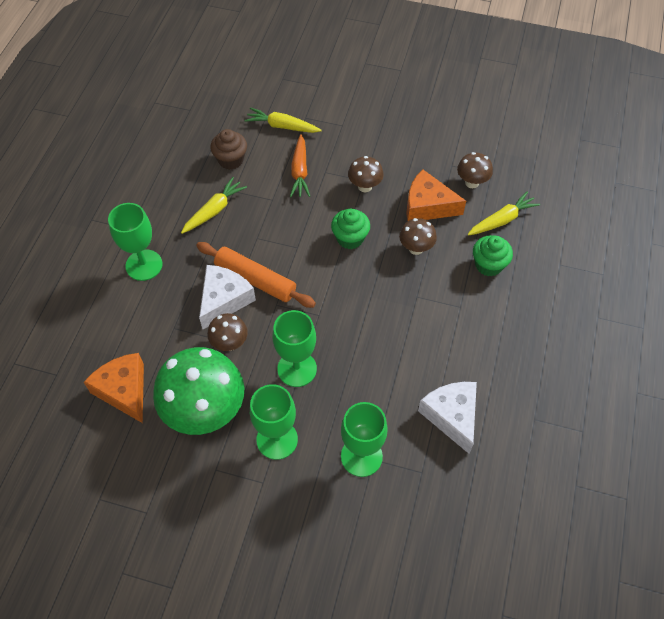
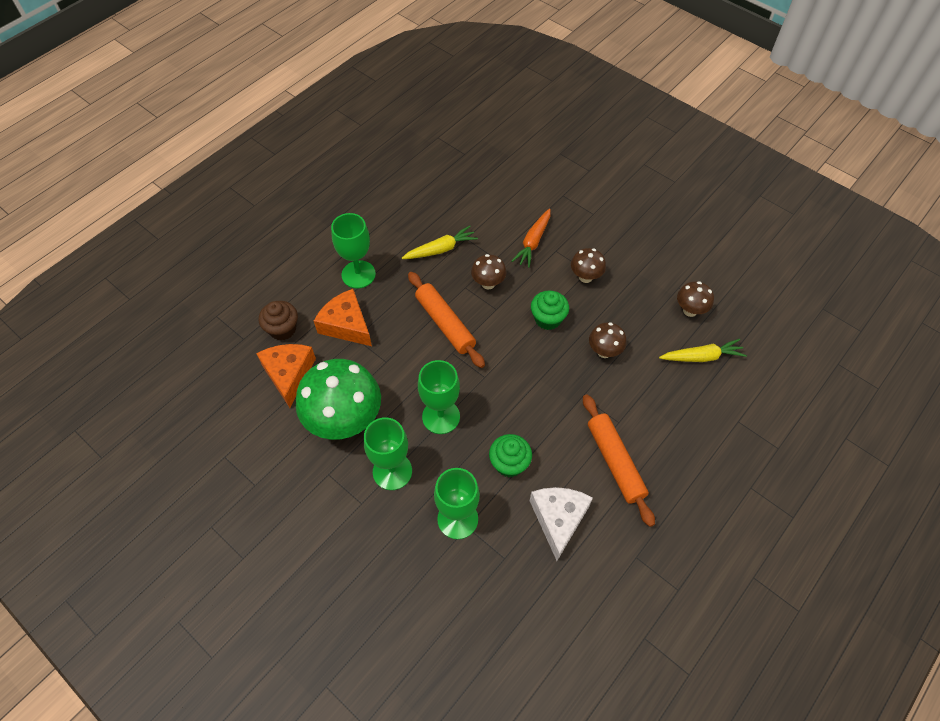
camera: 25 degrees right, 0 degrees up
(224, 300) = (409, 330): white cheese -> none
(229, 343) = (395, 370): brown mushroom -> brown mushroom (488, 283)
(231, 160) = (477, 210): brown cupcake -> brown cupcake (282, 329)
(282, 126) = (538, 196): yellow carrot -> none
(427, 206) = (635, 316): orange cheese -> orange cheese (346, 325)
(475, 343) = (615, 462): none -> orange rolling pin
(488, 265) = (666, 394): green cupcake -> green cupcake (509, 463)

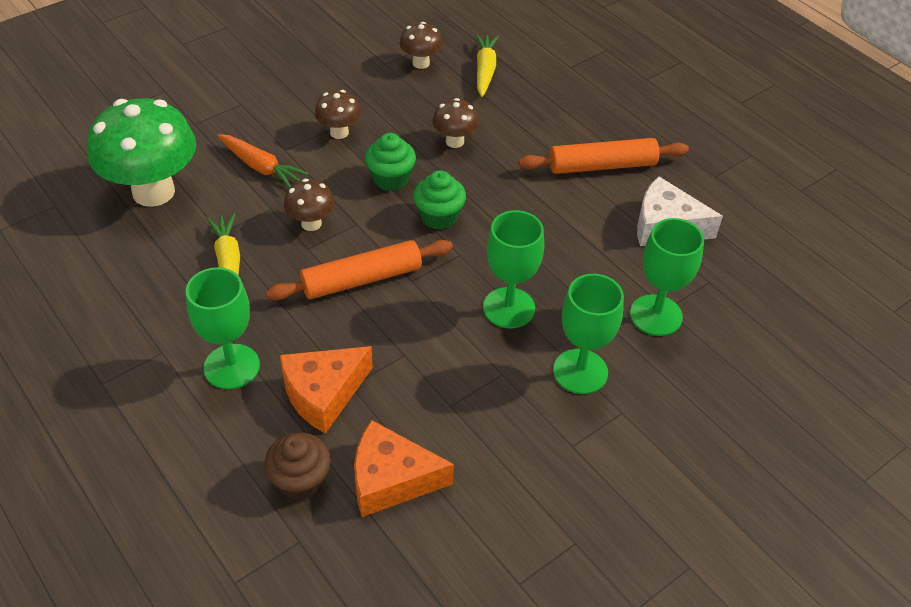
camera: 80 degrees left, 10 degrees down
(345, 421) = (491, 415): green mushroom -> green mushroom (153, 192)
(509, 463) = (589, 254): green cupcake -> green cupcake (439, 217)

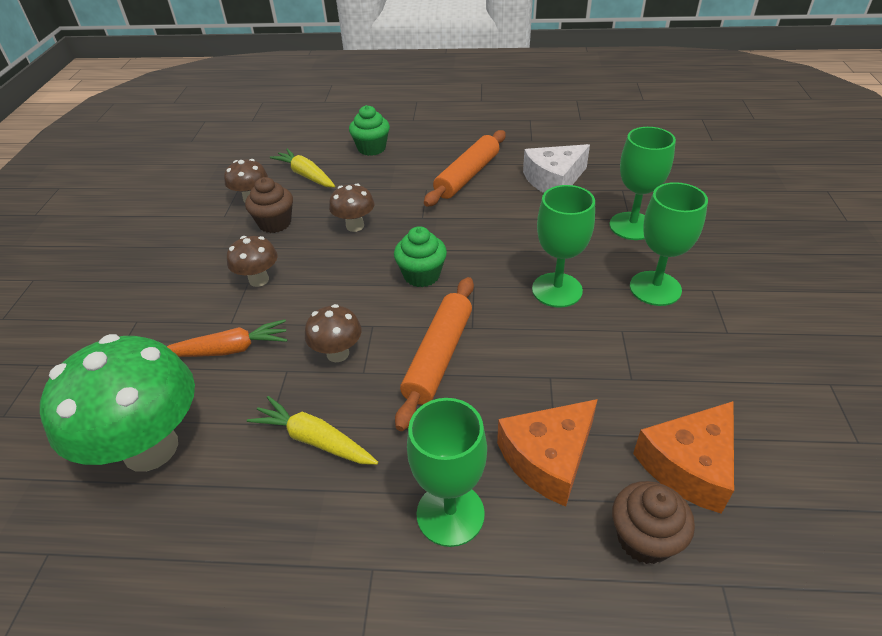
camera: 45 degrees left, 5 degrees down
(323, 394) = (548, 458): orange cheese -> orange cheese turned 45 degrees clockwise
(391, 179) = (348, 279): green cupcake -> green cupcake (371, 148)
(407, 96) = (275, 223): none -> brown cupcake

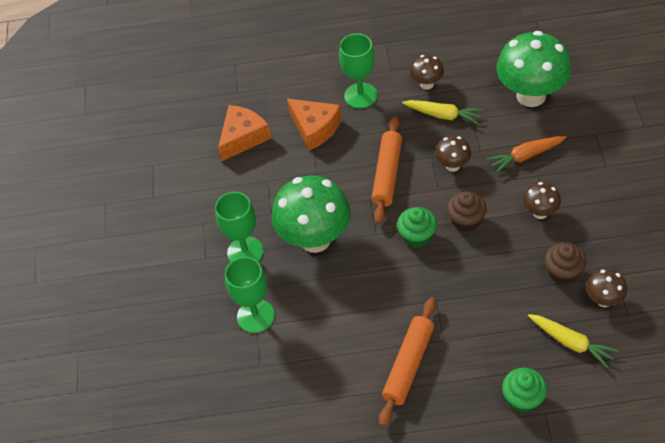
camera: 175 degrees right, 10 degrees up
(355, 226) = (491, 280): brown mushroom -> brown mushroom (427, 84)
(548, 458) = (315, 128): orange cheese -> orange cheese turned 90 degrees clockwise
(554, 180) = (323, 371): white cheese -> none
(557, 290) = (315, 239): green goblet -> green mushroom
(644, 538) = (269, 102): brown cupcake -> brown cupcake (466, 221)

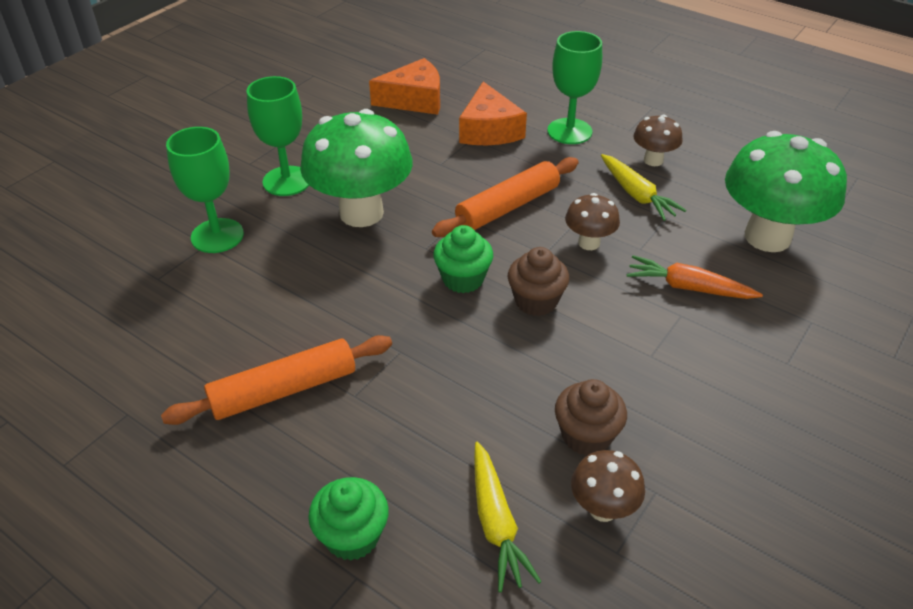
camera: 35 degrees right, 10 degrees down
(540, 212) = (636, 353): brown mushroom -> none

